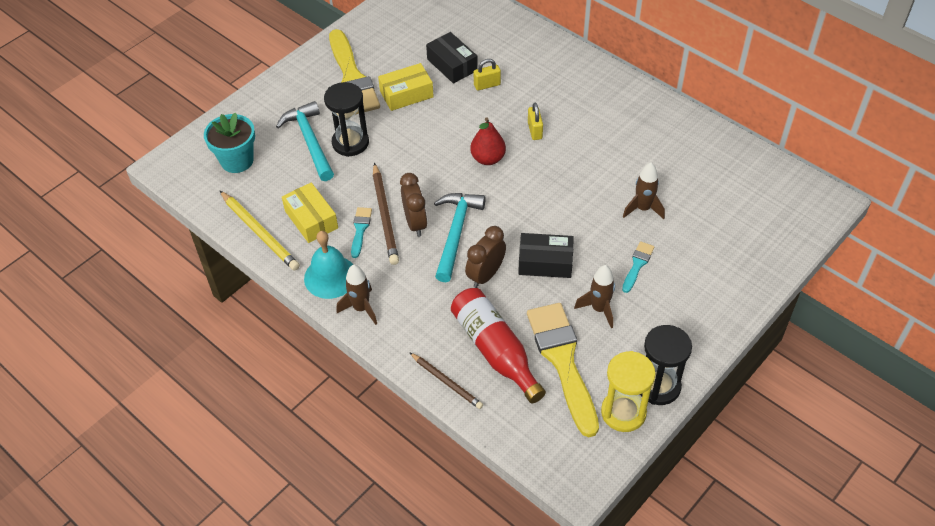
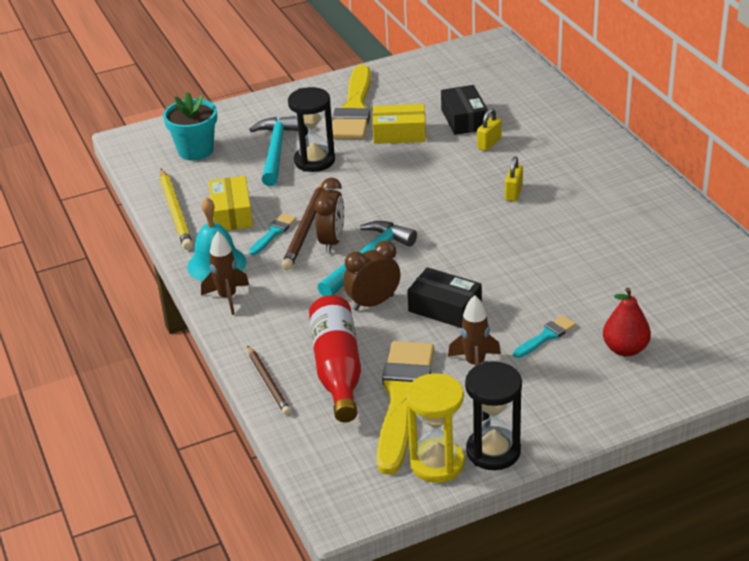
camera: 25 degrees right, 15 degrees down
(487, 85) = (489, 143): yellow padlock -> yellow padlock turned 60 degrees counterclockwise
(488, 158) = (446, 205): red pear -> red pear (625, 349)
(643, 209) = (587, 288): brown rocket -> none

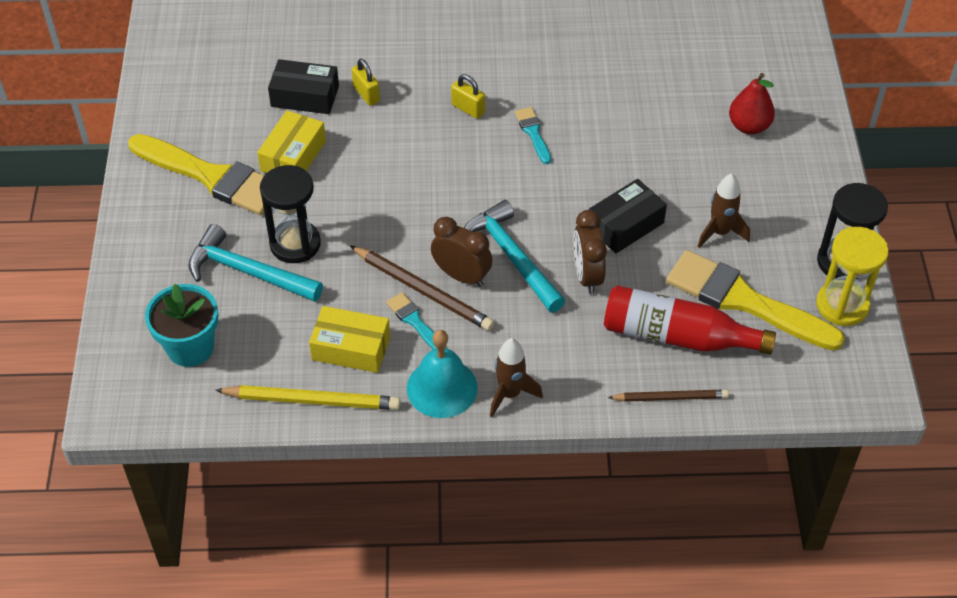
camera: 70 degrees left, 15 degrees up
(546, 336) = (705, 170): turquoise brush -> turquoise brush (533, 133)

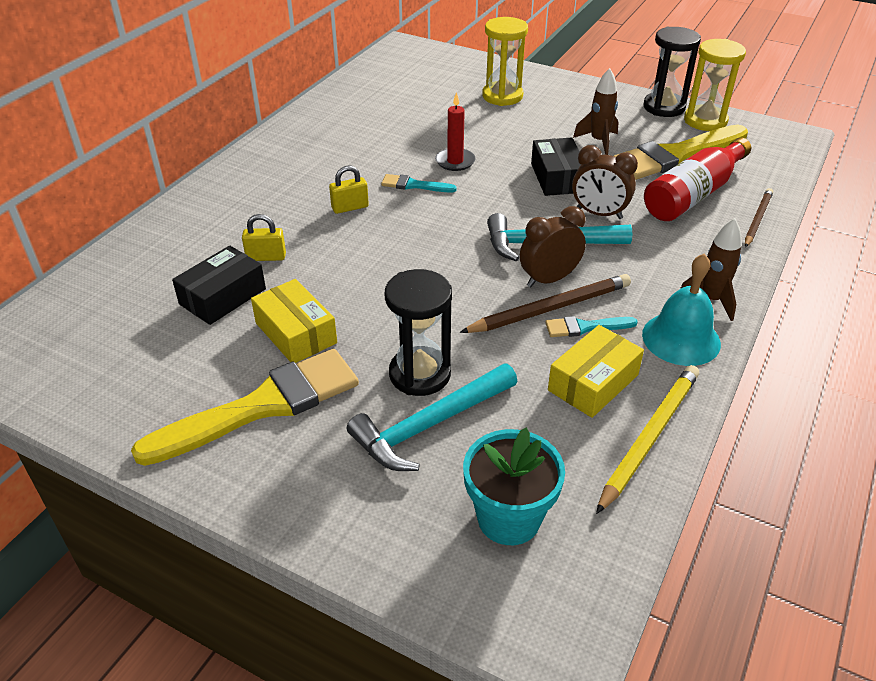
camera: 60 degrees left, 10 degrees down
(594, 143) = (455, 161): none -> red candle
(749, 126) = (502, 96): red pear -> yellow hourglass

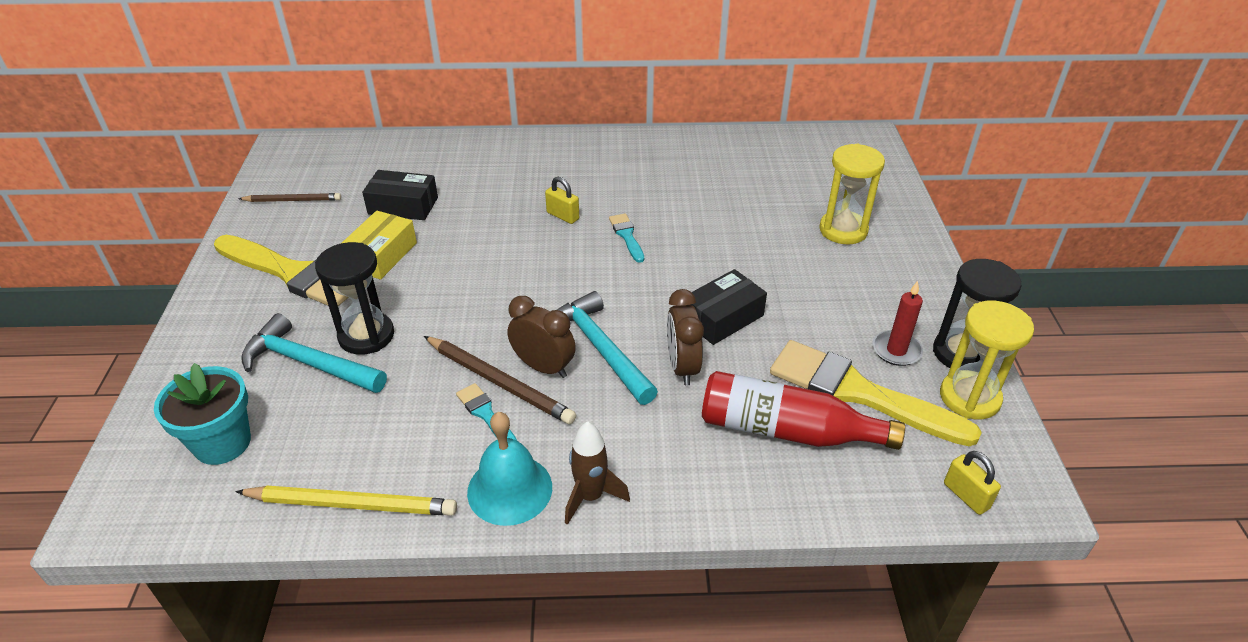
camera: 60 degrees right, 0 degrees up
(266, 257) = (464, 204): yellow padlock -> yellow padlock (966, 496)
(455, 161) = (688, 244): red candle -> red candle (896, 350)
(593, 382) = (409, 443): yellow box -> none
(598, 142) = (824, 325): brown rocket -> none
(757, 219) = (783, 500): brown pencil -> brown pencil (292, 200)

